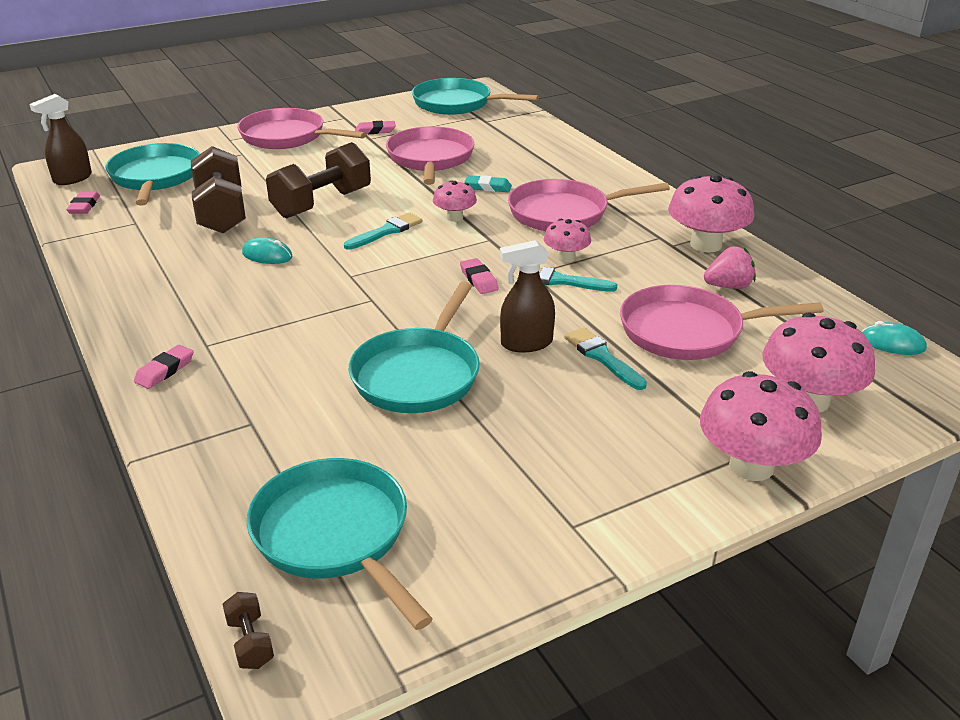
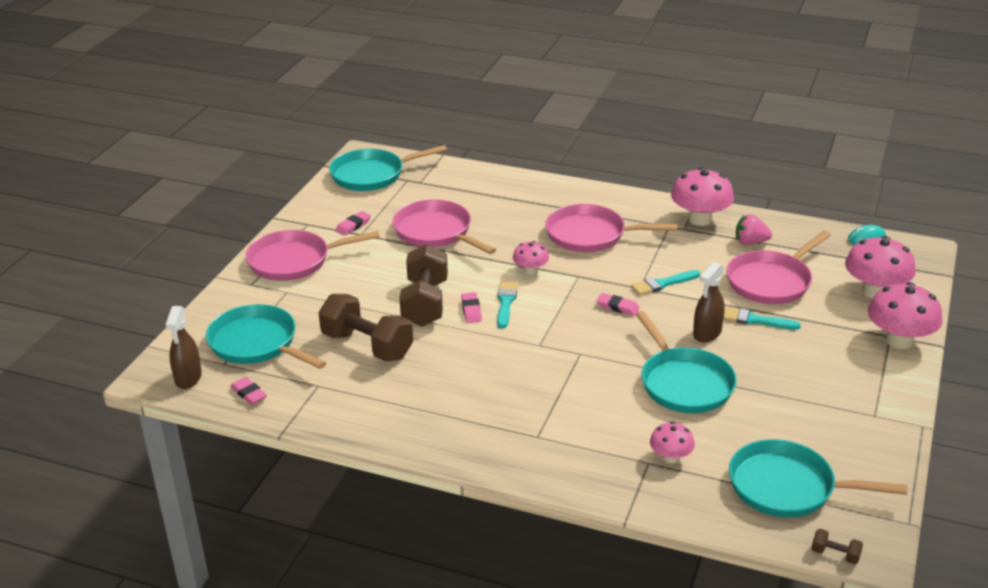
camera: 40 degrees left, 0 degrees up
(164, 370) = (543, 465): pink eraser -> pink eraser (471, 310)
(267, 255) = (460, 359): turquoise mouse -> none
(488, 187) = (513, 237): turquoise eraser -> none
(564, 213) = (590, 235): pink pan -> pink pan turned 60 degrees clockwise
(566, 258) = (641, 266): pink mushroom -> pink mushroom (670, 457)
(728, 286) = (750, 242): pink strawberry -> pink strawberry turned 120 degrees counterclockwise

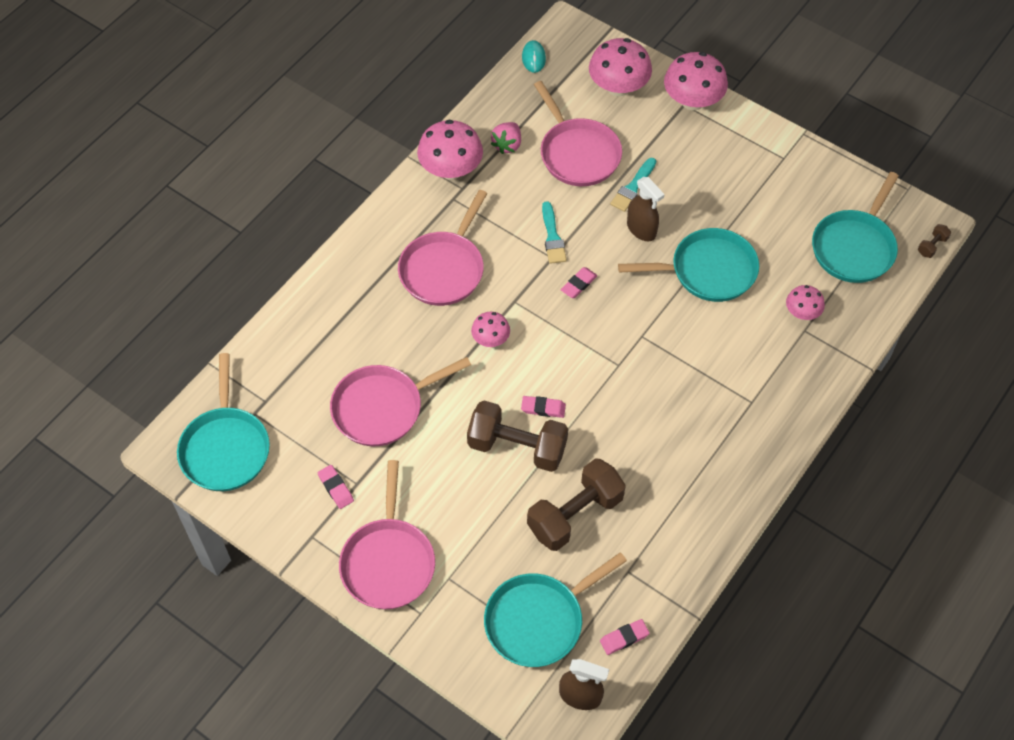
camera: 75 degrees left, 25 degrees up
(506, 302) = (540, 375): turquoise brush -> none

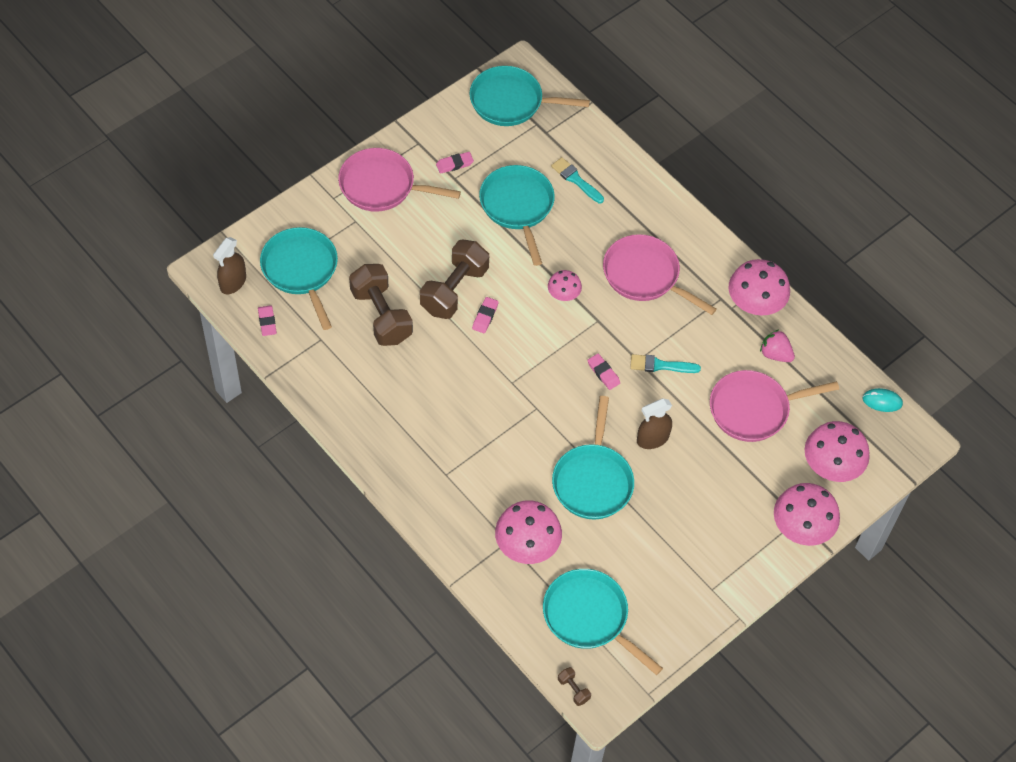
camera: 100 degrees right, 0 degrees up
(382, 408) = (517, 207): pink pan -> turquoise pan
(633, 187) = (703, 445): turquoise brush -> turquoise brush (576, 179)
(802, 312) = (527, 545): pink mushroom -> pink mushroom, size x1.80

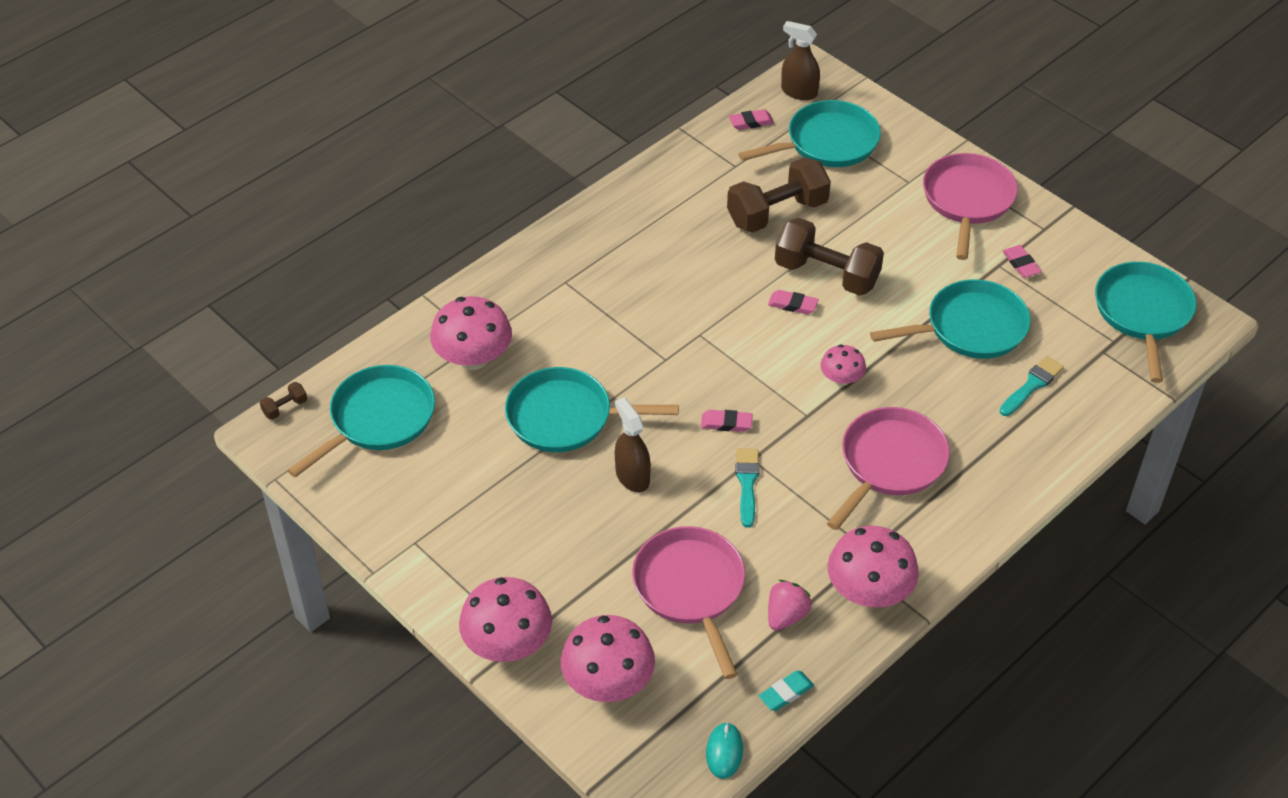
camera: 90 degrees right, 10 degrees down
(603, 373) = (726, 423): pink eraser -> pink eraser turned 45 degrees clockwise
(836, 361) = (786, 693): none -> turquoise eraser

